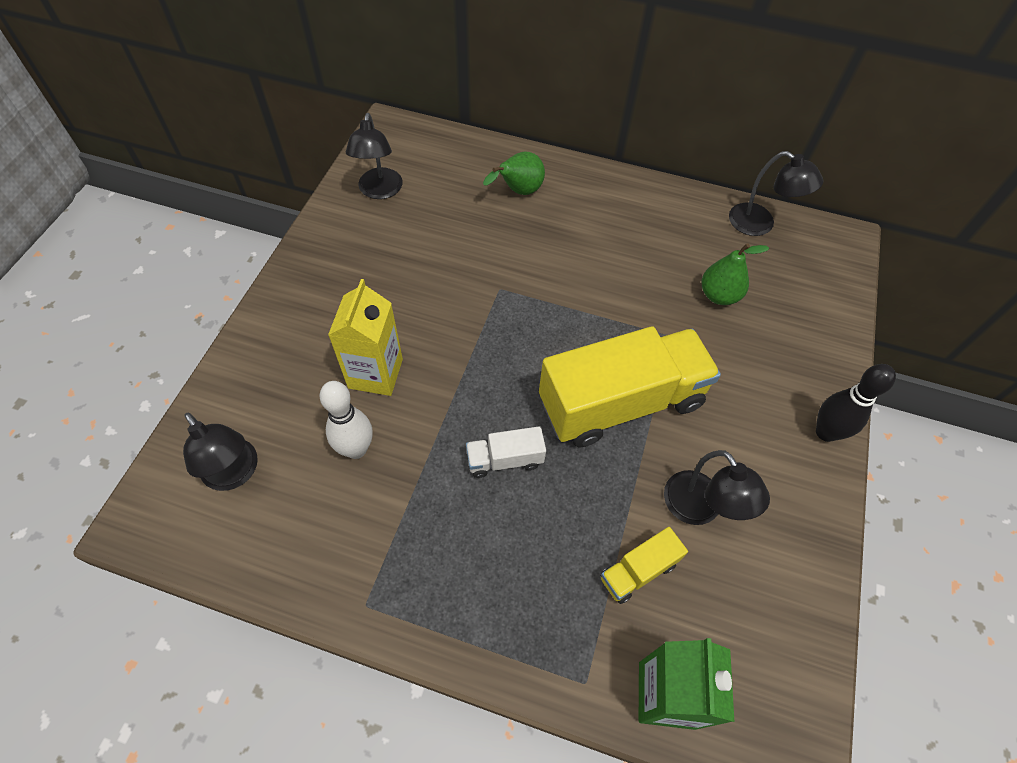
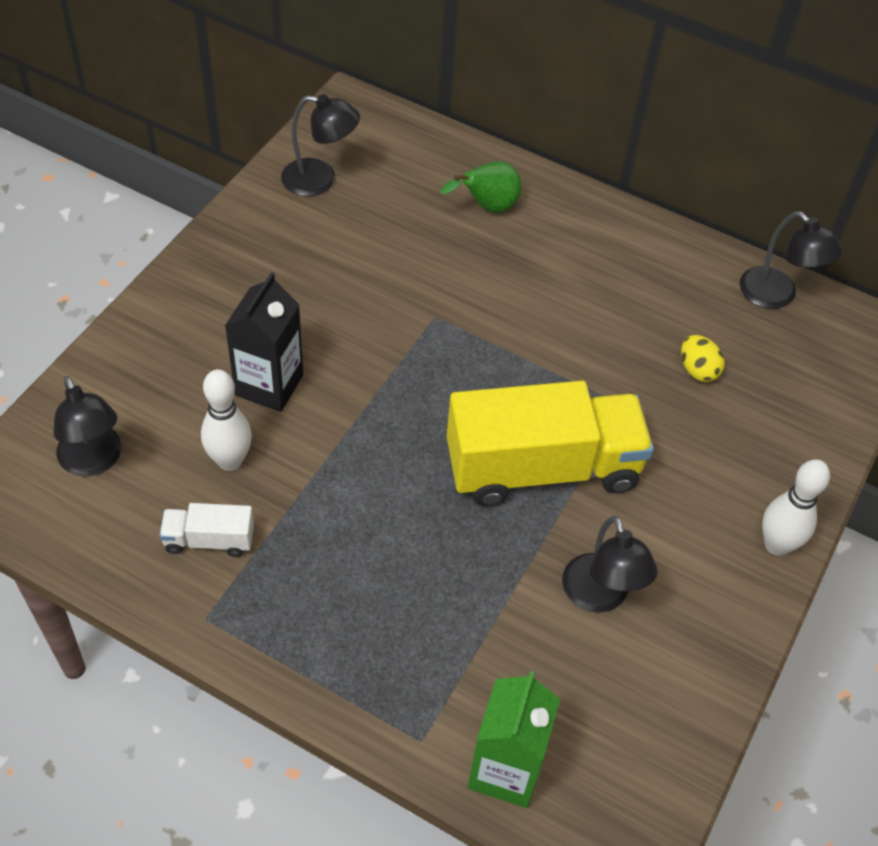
camera: 10 degrees right, 5 degrees down
(375, 373) = (269, 385): yellow carton -> black carton
(379, 191) = (320, 180): black lamp -> black lamp turned 90 degrees counterclockwise
(505, 460) = (392, 503): white truck -> white truck (209, 540)
(638, 571) = (510, 645): yellow truck -> none
(719, 295) = (697, 370): green pear -> yellow egg
(825, 432) = (776, 545): black bowling pin -> white bowling pin

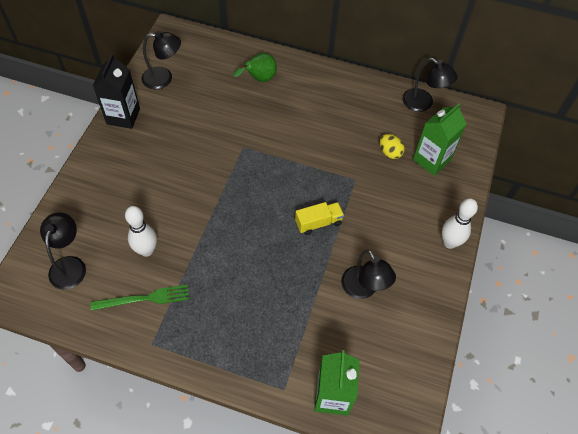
camera: 10 degrees left, 5 degrees up
(94, 461) = (69, 265): black lamp -> black lamp turned 135 degrees counterclockwise
(209, 540) = (144, 298): white truck -> green fork
(269, 385) = (159, 202): black carton -> black carton (123, 116)
(542, 468) = (318, 223): yellow truck -> yellow truck, size x0.44
(772, 396) = (431, 160): none -> green carton

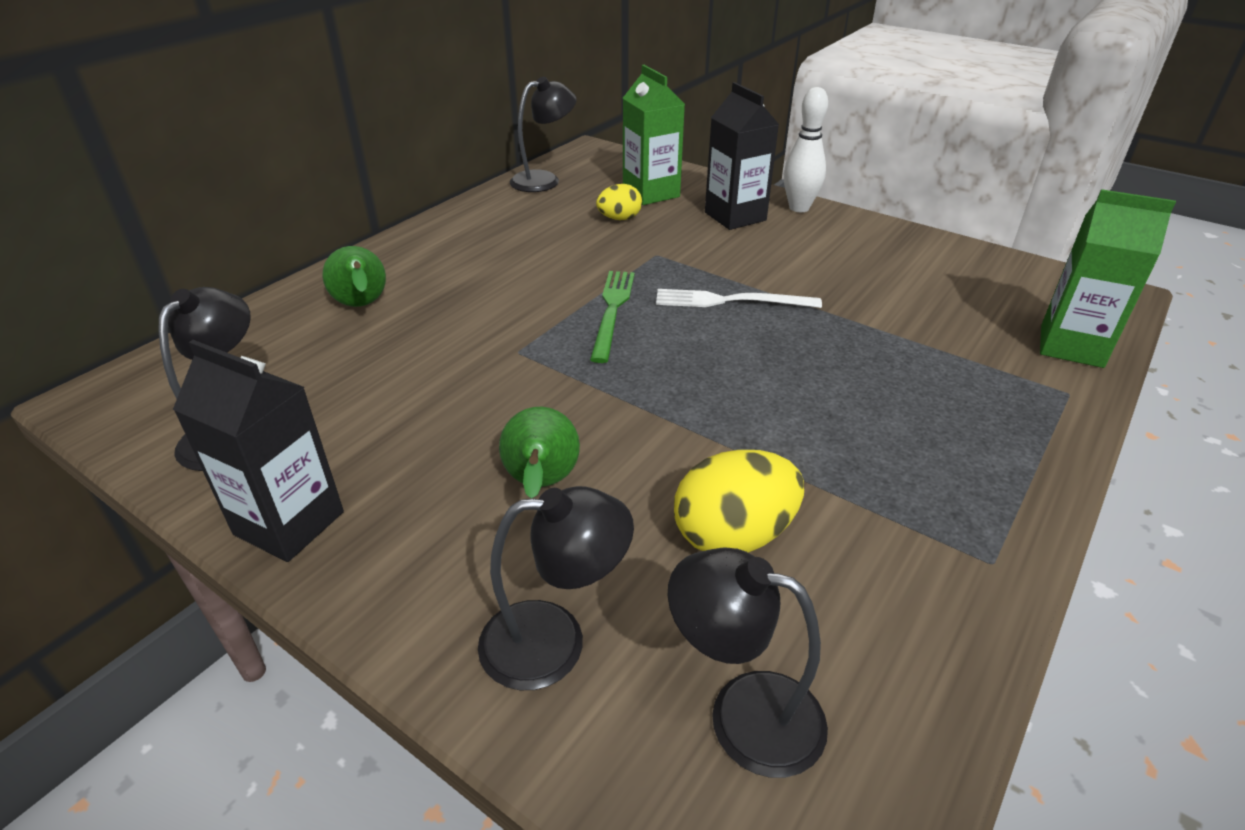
camera: 70 degrees left, 20 degrees down
(144, 298) = (869, 558): green fork -> green fork (612, 311)
(146, 250) = (733, 535): white bowling pin -> yellow egg
(160, 181) = (541, 484): none -> green pear
(318, 223) = (730, 301): yellow truck -> white fork
(363, 289) = (870, 284): black lamp -> black lamp (555, 641)
(420, 209) = (735, 216): none -> black carton

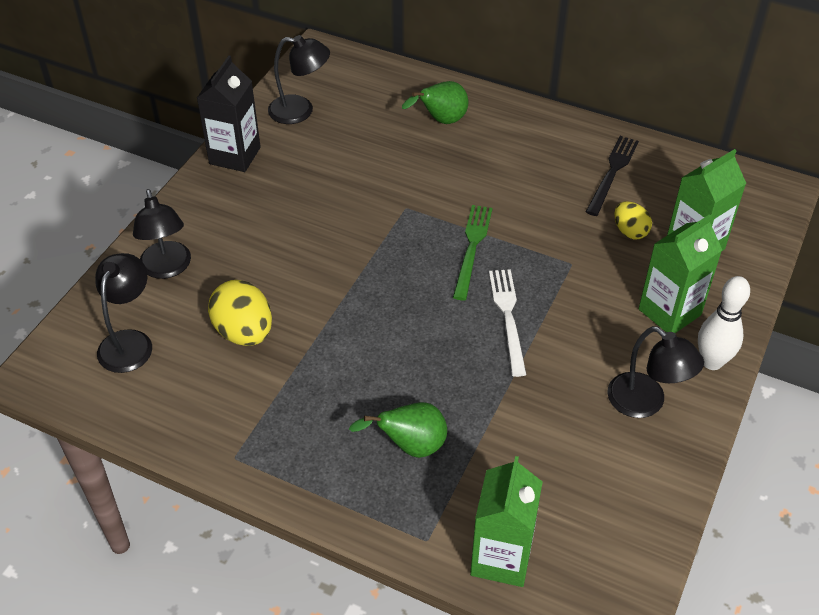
camera: 80 degrees right, 10 degrees up
(527, 215) = (612, 173): none -> black fork
(541, 484) = (276, 243): green pear -> green pear (410, 446)
(544, 180) = (689, 169): black lamp -> black lamp (645, 403)
(612, 311) = (472, 248): green fork -> green fork turned 75 degrees counterclockwise
(735, 216) = (669, 312): black carton -> green carton

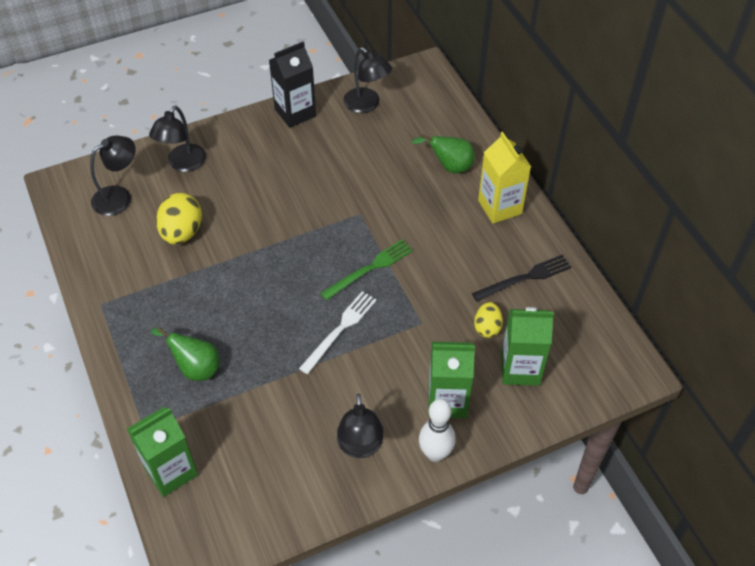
camera: 40 degrees right, 5 degrees up
(524, 129) = (499, 207): none -> yellow carton

